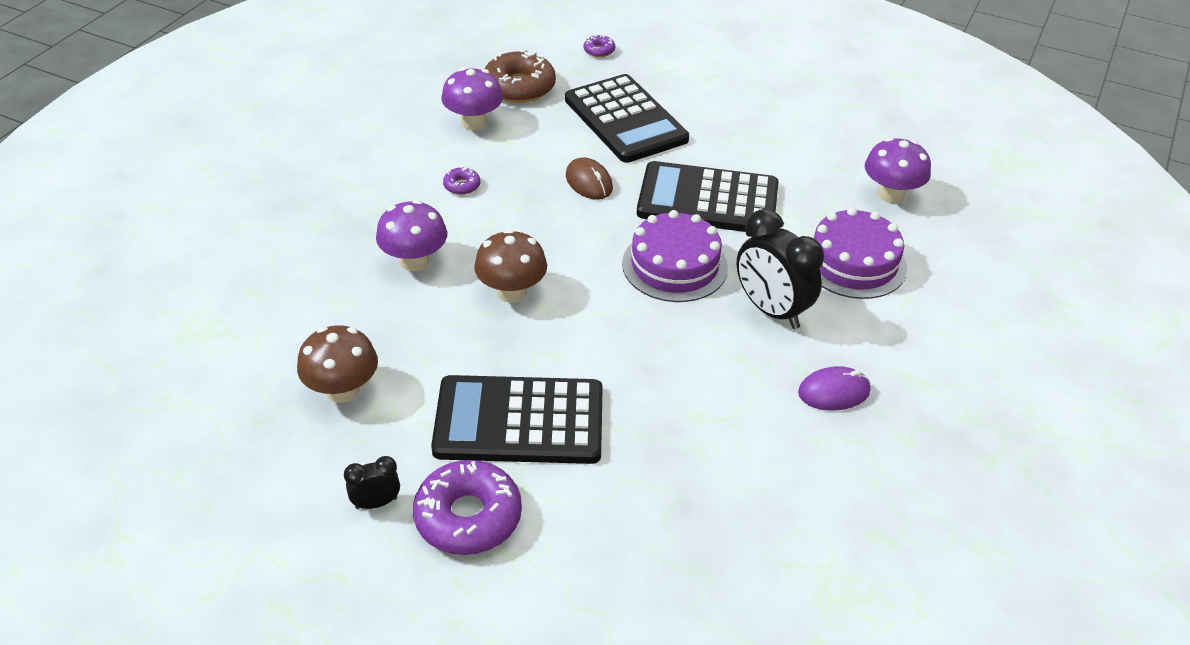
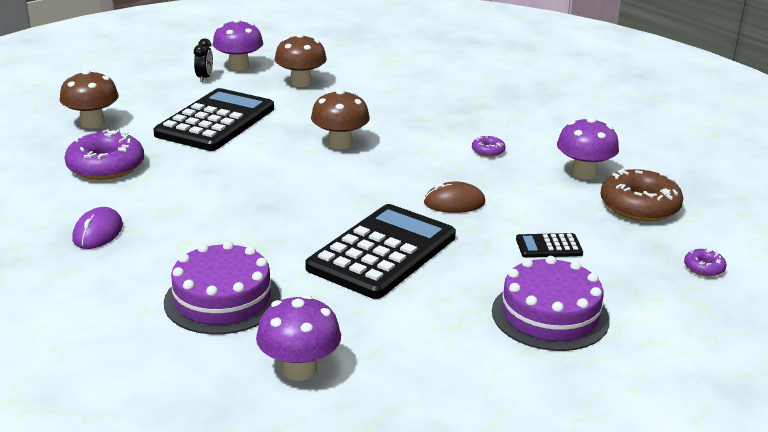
camera: 115 degrees right, 15 degrees down
(414, 261) = (406, 119): purple mushroom -> purple mushroom (239, 66)
(468, 517) = (164, 96): purple donut -> purple donut (106, 166)
(603, 549) = (92, 123): none -> brown mushroom
(625, 120) = (549, 246): black calculator -> black calculator, size x0.43
(674, 265) = (307, 210): purple cake -> purple cake (550, 315)
(771, 310) = (210, 236): black clock -> none

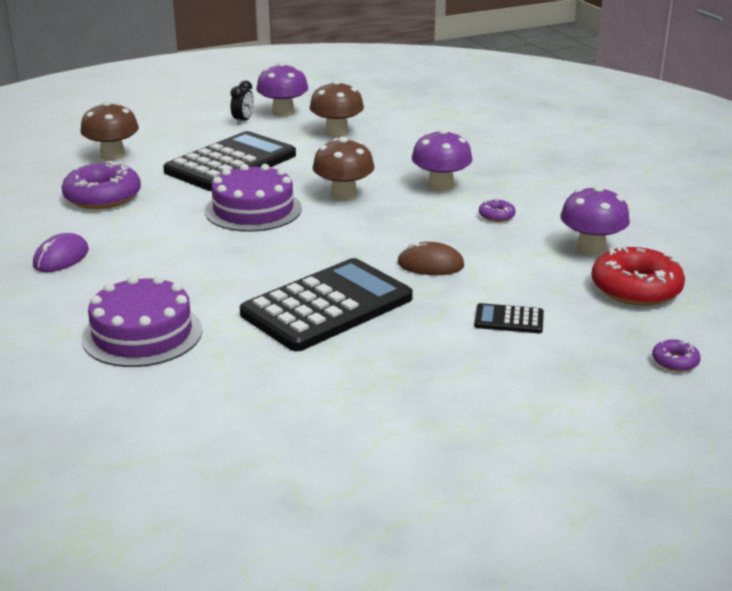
camera: 15 degrees right, 0 degrees up
(299, 369) = (180, 410): purple mushroom -> purple mushroom (440, 186)
(550, 315) = (470, 390): purple cake -> purple cake (253, 210)
(639, 206) = (636, 288): brown donut -> red donut

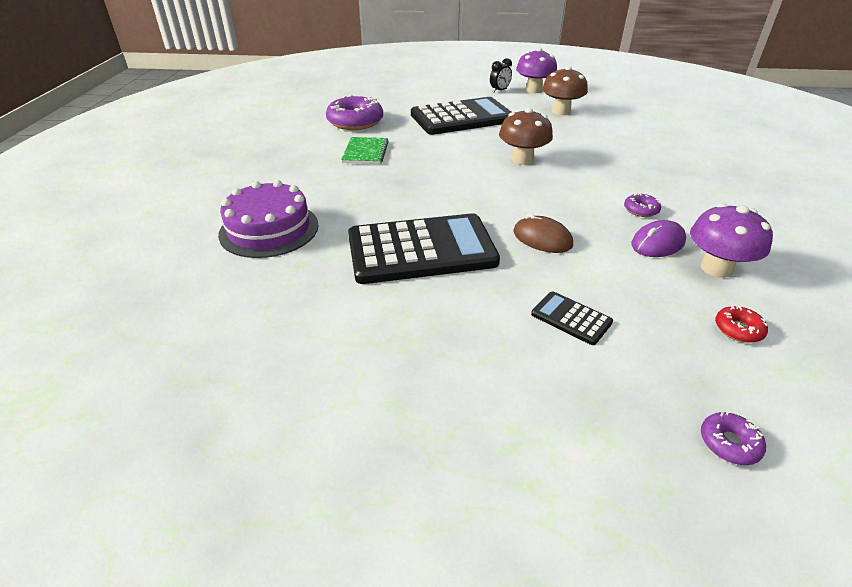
camera: 30 degrees right, 10 degrees up
(61, 258) = (284, 156): purple mouse -> purple mouse (657, 243)
(113, 155) = (391, 96): brown mushroom -> none
(158, 229) = (365, 152): none -> green notebook
(253, 210) = (444, 155): purple cake -> none
(440, 186) = (610, 171): purple mushroom -> none
(636, 288) = (738, 329): red donut -> red donut, size x0.46

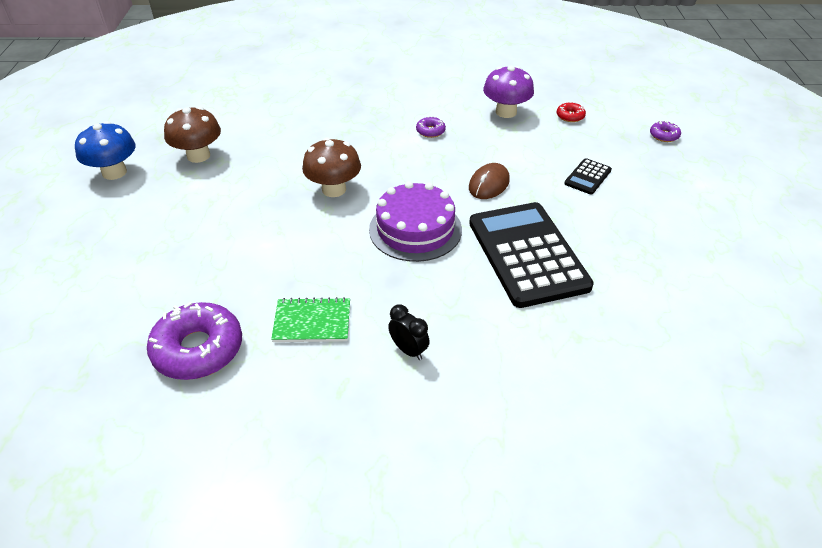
camera: 95 degrees left, 5 degrees up
(269, 229) = (523, 380): purple cake -> purple cake (415, 229)
(462, 118) = (203, 236): black calculator -> none
(499, 91) = (105, 202): black clock -> black clock (408, 350)
(533, 90) = (114, 172): purple mushroom -> blue mushroom
(657, 243) = (480, 130): purple mouse -> none

